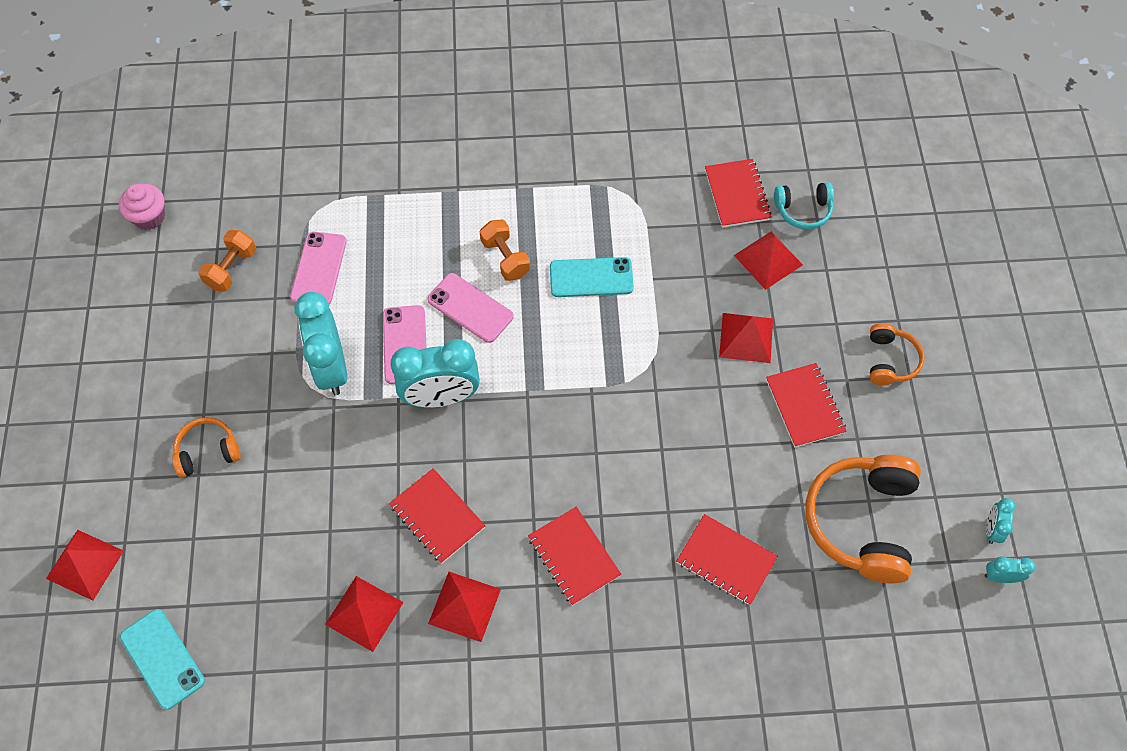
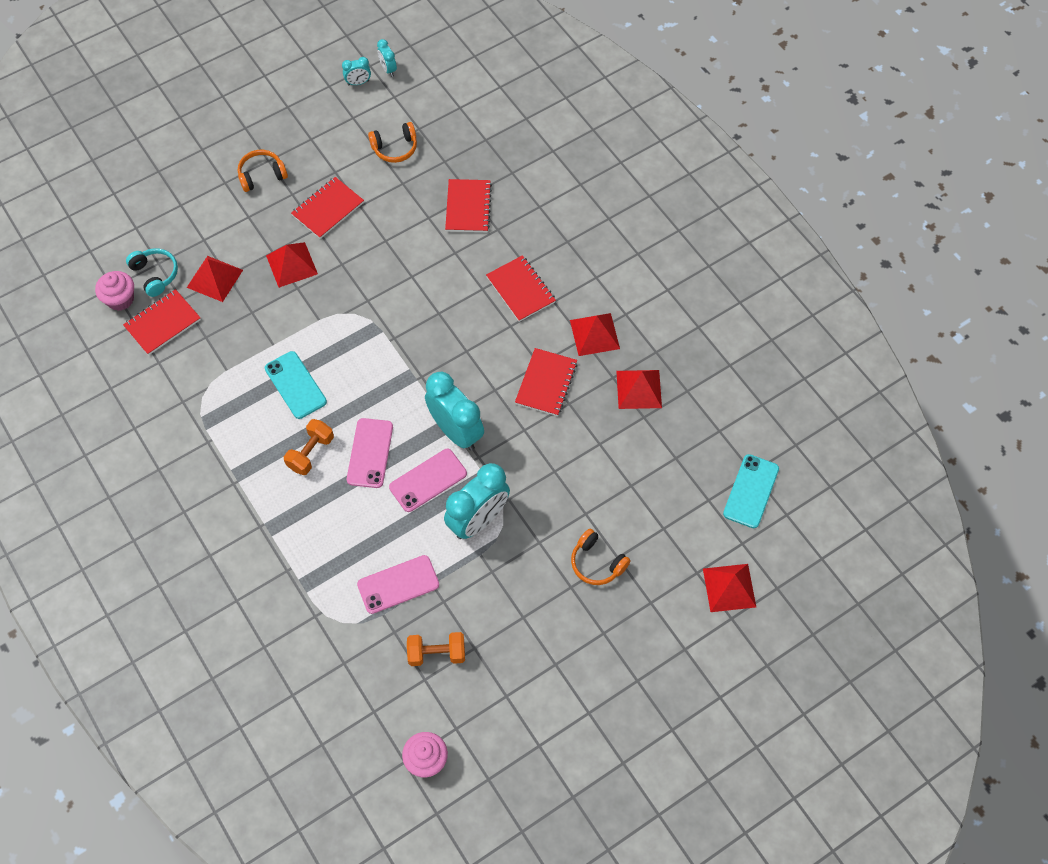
camera: 120 degrees left, 0 degrees up
(574, 556) = (520, 290): red notebook -> red notebook turned 60 degrees counterclockwise
(788, 171) = (120, 299): none -> pink cupcake
(861, 521) = (395, 148): orange headphones -> orange headphones, size x0.53

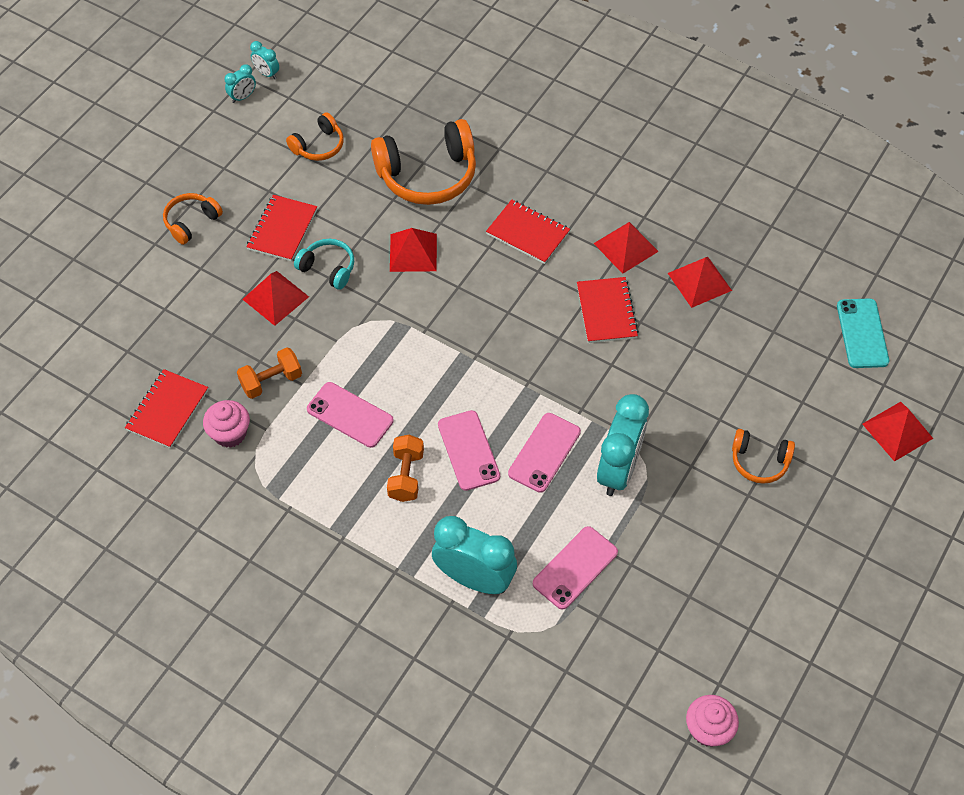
camera: 25 degrees left, 5 degrees down
(120, 299) = (105, 404): pink cupcake -> pink cupcake (230, 433)
(155, 274) = (130, 364): turquoise headphones -> turquoise headphones (328, 268)
(215, 278) = (199, 343): red pyramid -> red pyramid (413, 252)
(295, 385) = (350, 415): turquoise phone -> pink phone
(436, 653) = (655, 618): orange dumbbell -> orange dumbbell (271, 381)
(456, 431) = (544, 393): turquoise clock -> turquoise clock (474, 578)
(468, 207) = (428, 175): red notebook -> orange headphones

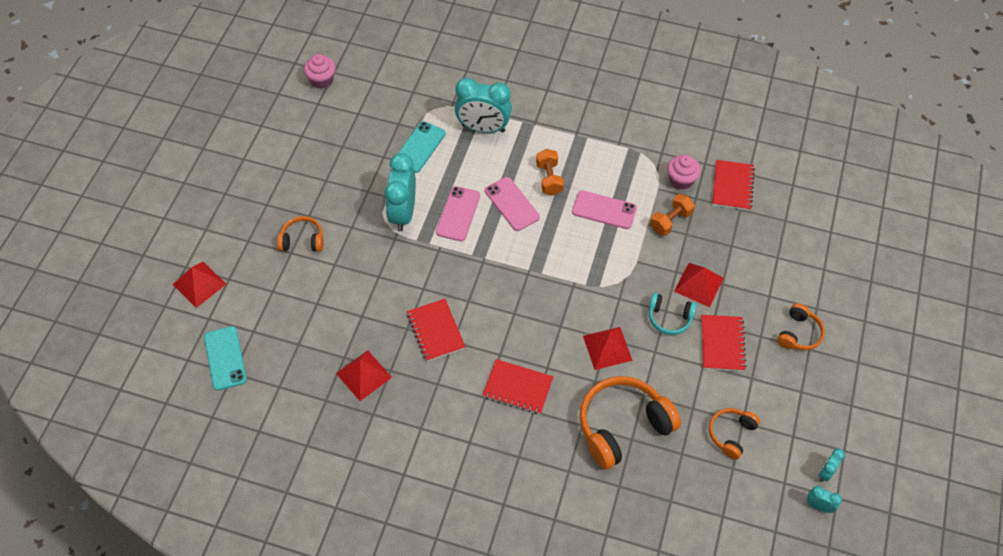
camera: 165 degrees right, 0 degrees up
(575, 568) = (419, 147): pink phone -> turquoise phone
(626, 247) = (431, 393): red pyramid -> none

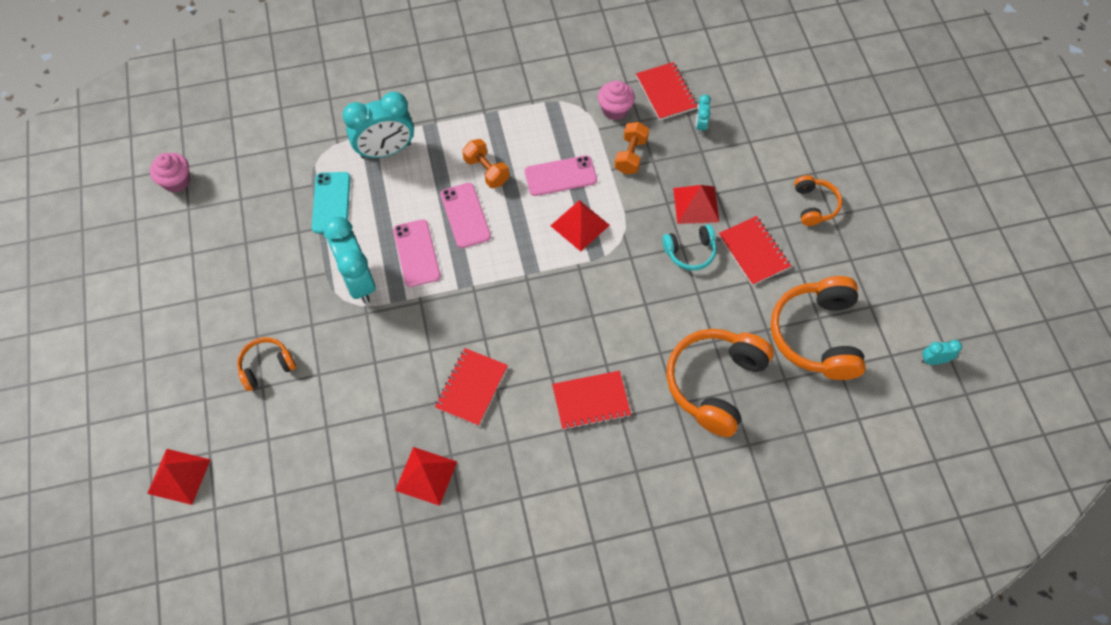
camera: 30 degrees left, 5 degrees up
(225, 358) = (262, 542): turquoise phone -> none
(436, 331) = (471, 387): red notebook -> red notebook turned 75 degrees clockwise
(512, 204) = (465, 215): pink phone -> pink phone turned 45 degrees clockwise
(607, 348) = (651, 313): red pyramid -> red pyramid (580, 225)
(731, 434) = (816, 335): orange headphones -> orange headphones, size x1.89
(826, 472) = (919, 324): turquoise clock -> turquoise clock (700, 125)

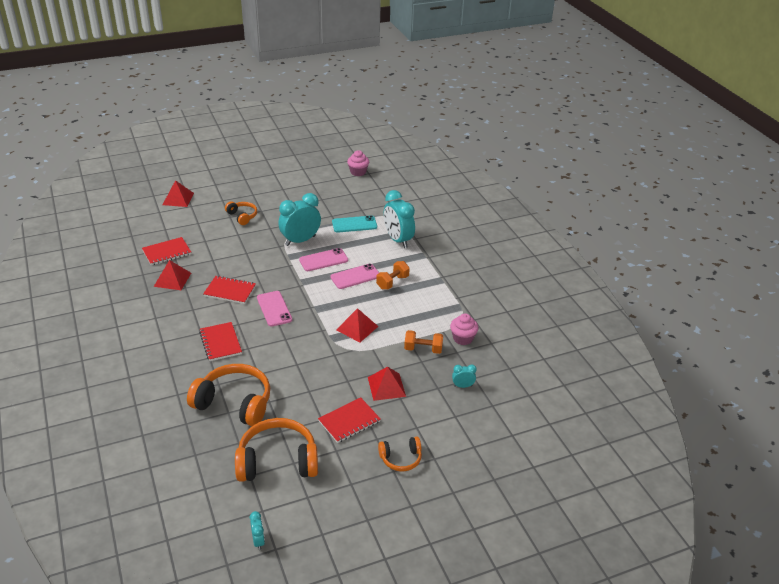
camera: 80 degrees right, 25 degrees down
(560, 176) = (396, 316): pink phone -> pink phone (274, 309)
(666, 92) = (488, 365): red notebook -> red notebook (167, 252)
(690, 252) = (343, 385): turquoise headphones -> none

